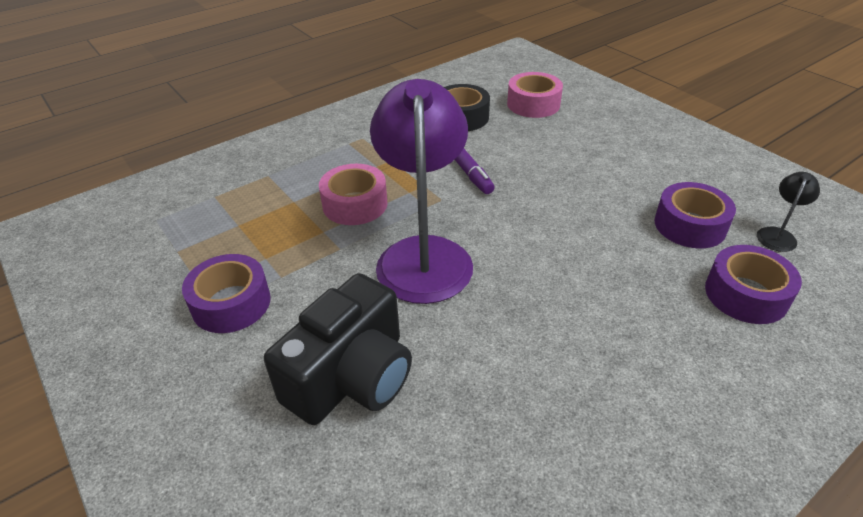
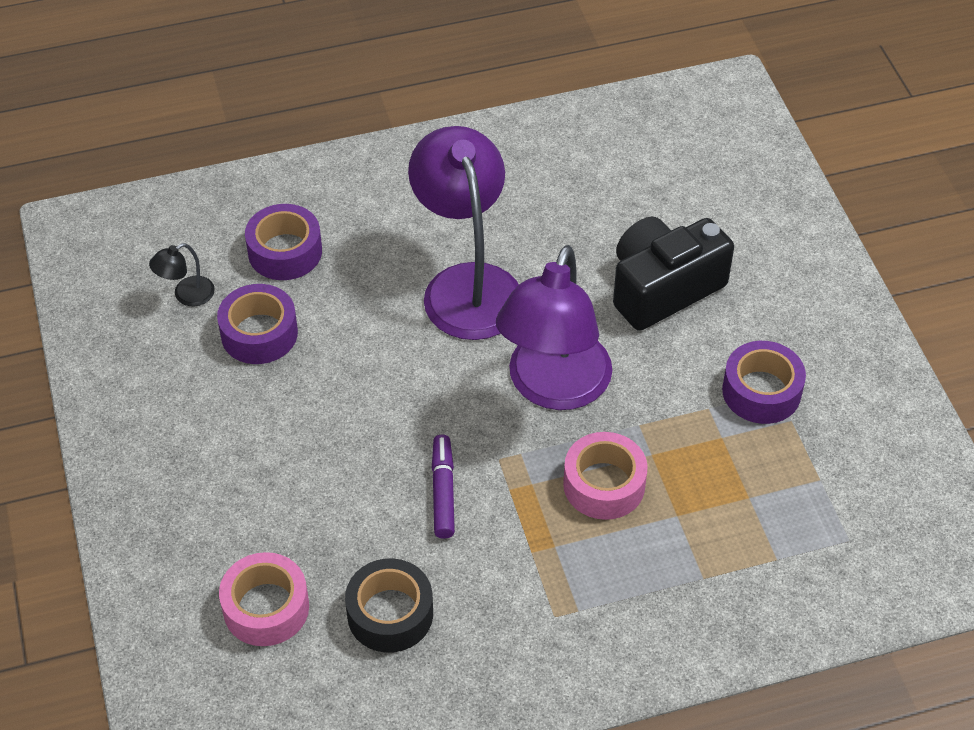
camera: 160 degrees left, 10 degrees up
(554, 317) = (467, 284): none -> purple lamp

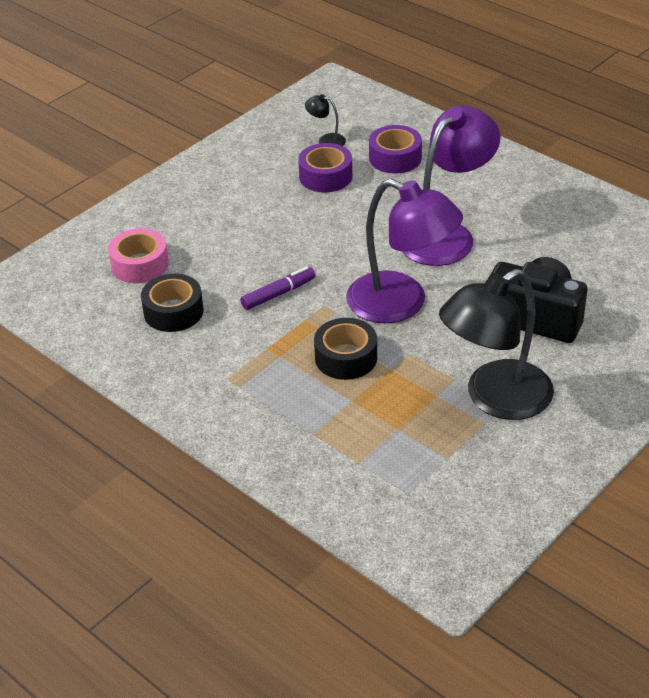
camera: 60 degrees right, 10 degrees down
(553, 388) = (401, 304): purple lamp -> purple lamp turned 135 degrees counterclockwise
(604, 484) = (346, 357): pink tape -> black tape
(761, 391) = (495, 398): purple tape -> black lamp

